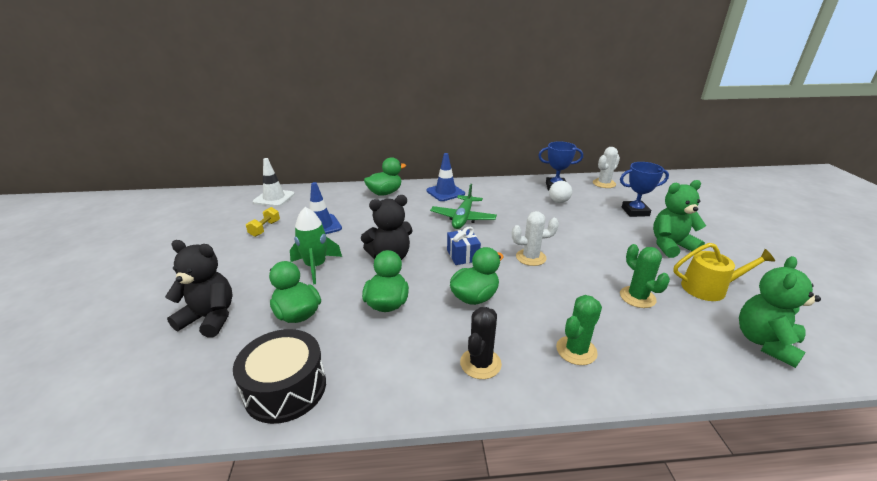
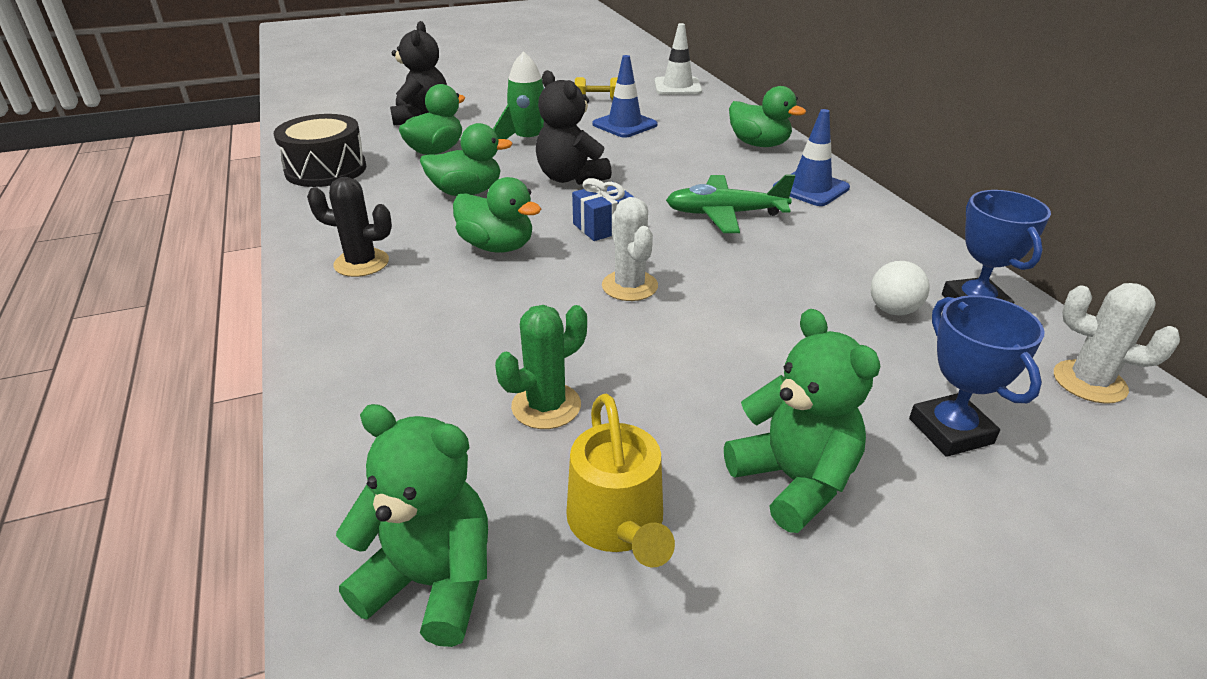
camera: 75 degrees right, 5 degrees up
(576, 350) = (390, 335): green cactus -> none

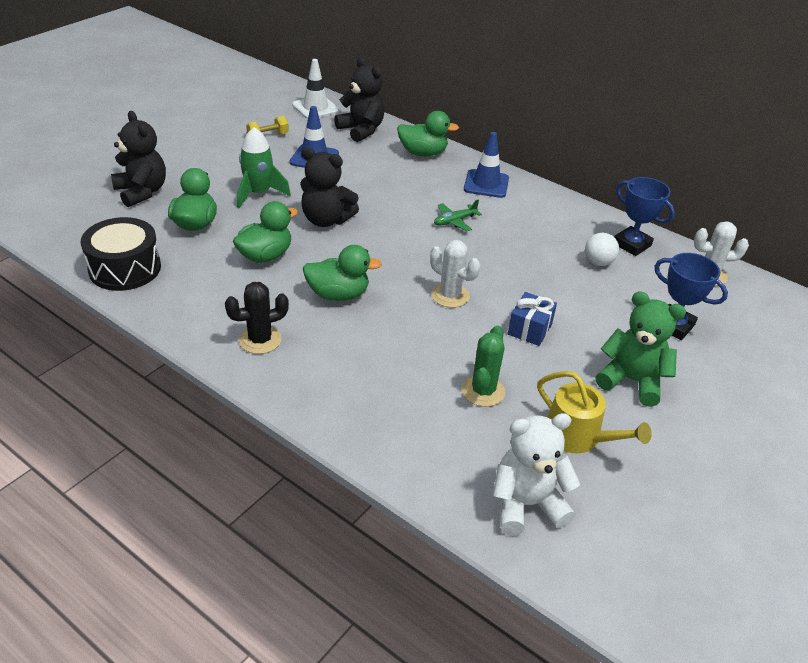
camera: 35 degrees left, 5 degrees up
(432, 582) = (526, 504): green teddy bear -> white teddy bear
(603, 226) = (390, 255): blue gift -> blue gift (529, 329)
(707, 112) = (361, 130): none -> black teddy bear
(725, 214) = (454, 221): green plane -> green plane, size x0.59

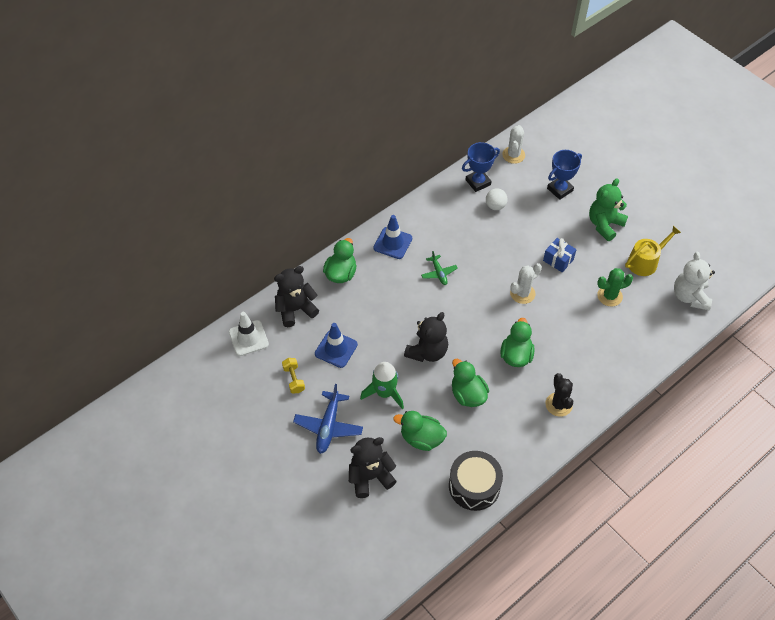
camera: 75 degrees left, 15 degrees up
(209, 161) = (328, 426): none -> blue plane
(483, 391) = (609, 296): green cactus -> green cactus turned 45 degrees counterclockwise

